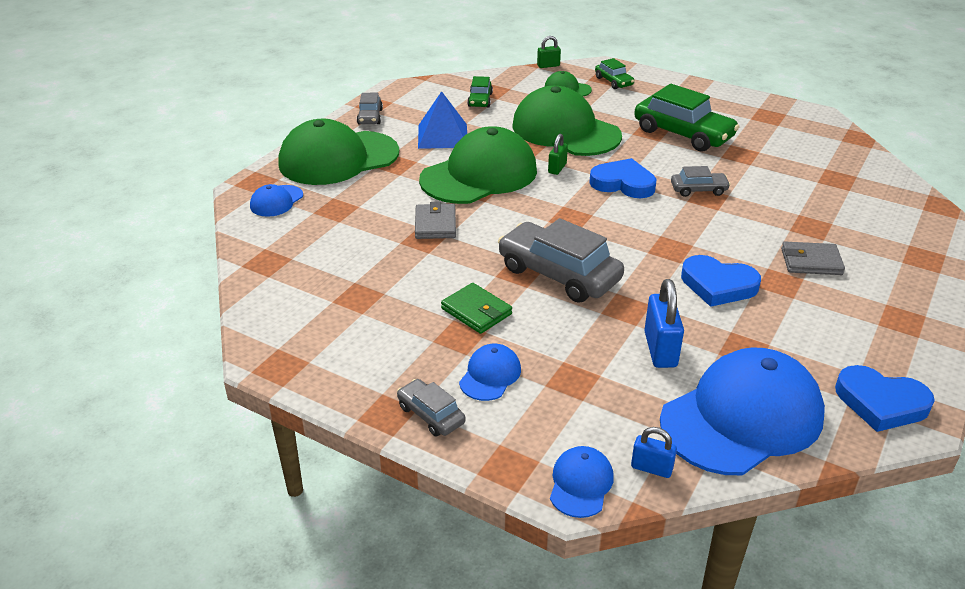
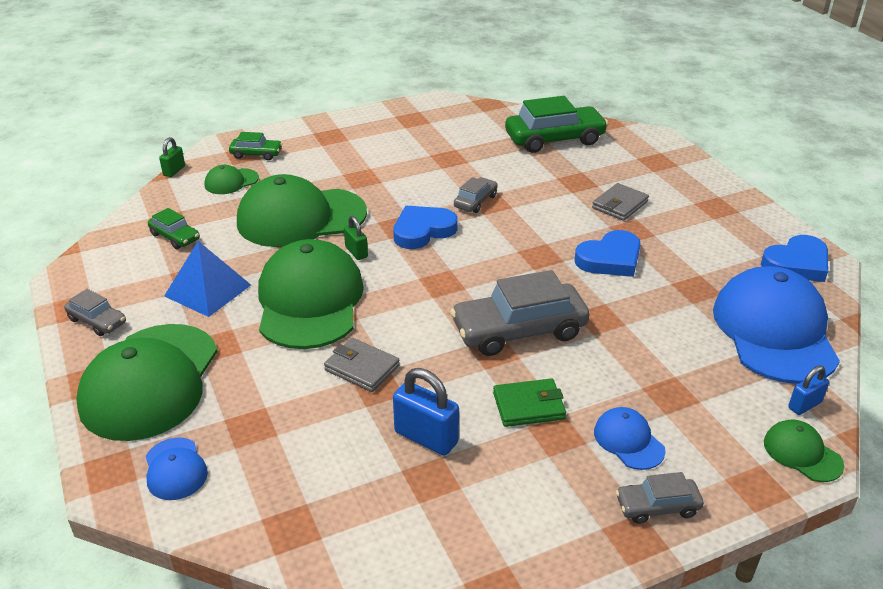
camera: 55 degrees left, 0 degrees up
(581, 484) = (802, 453): blue cap -> green cap
(660, 349) = (667, 328): blue padlock -> blue padlock (426, 437)
(683, 134) = (386, 166): green car -> green car (554, 139)

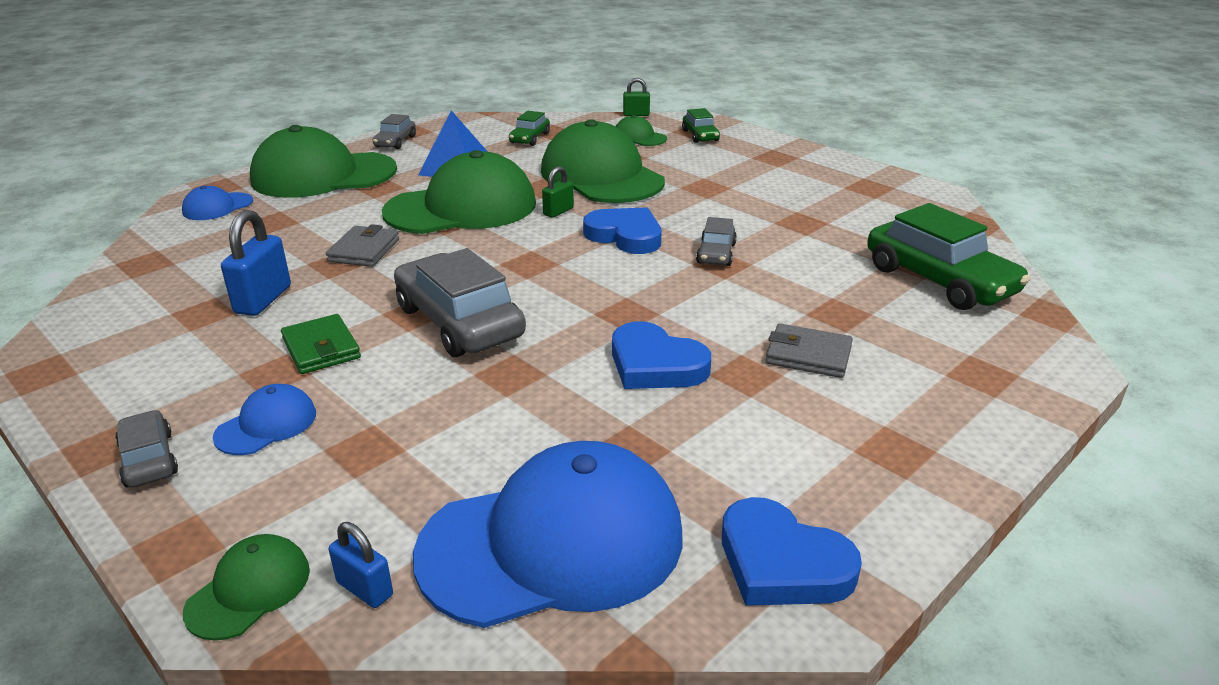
camera: 70 degrees right, 5 degrees down
(475, 201) = (716, 254): grey car -> grey car turned 90 degrees clockwise

